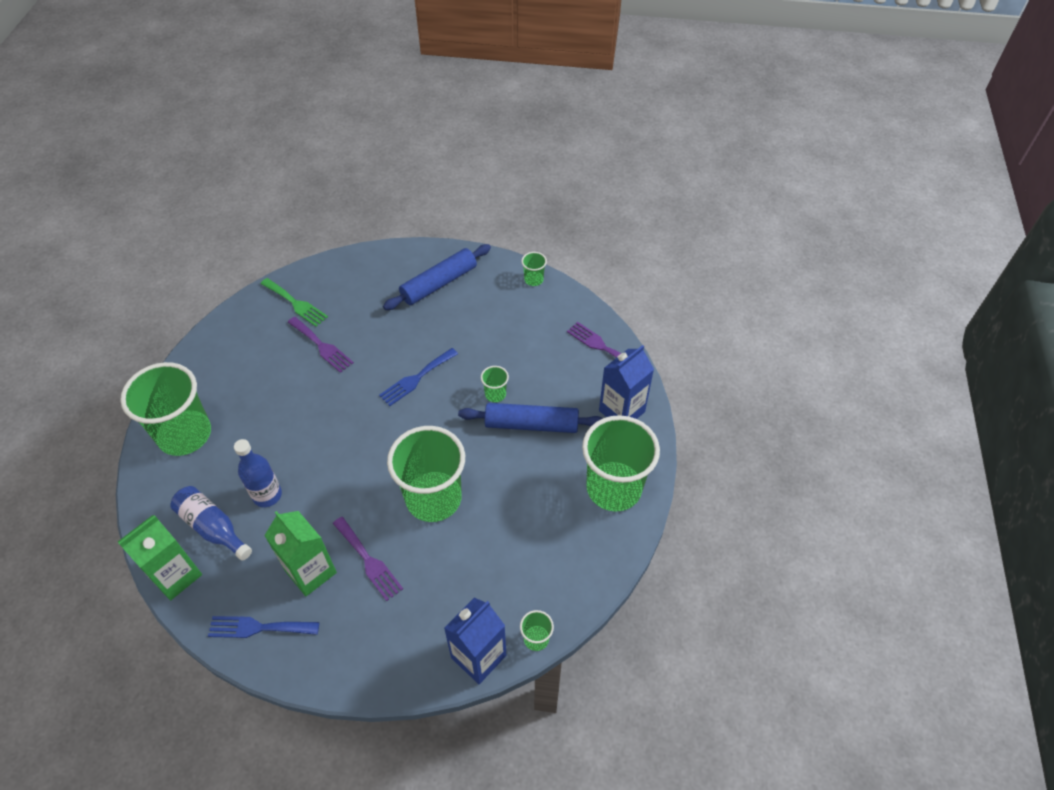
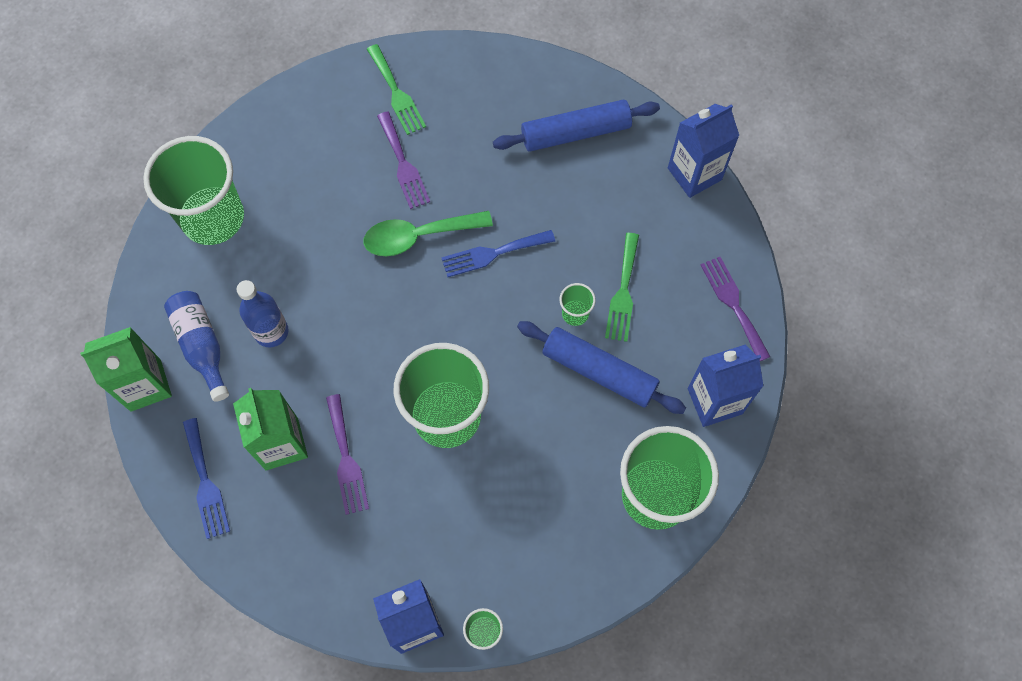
camera: 25 degrees right, 15 degrees up
(258, 627) = (205, 483): blue fork -> blue fork turned 135 degrees counterclockwise
(355, 387) = (419, 236): none -> green spoon
(522, 368) = (623, 292): none -> green fork
(533, 279) = (694, 174): green cup -> blue carton

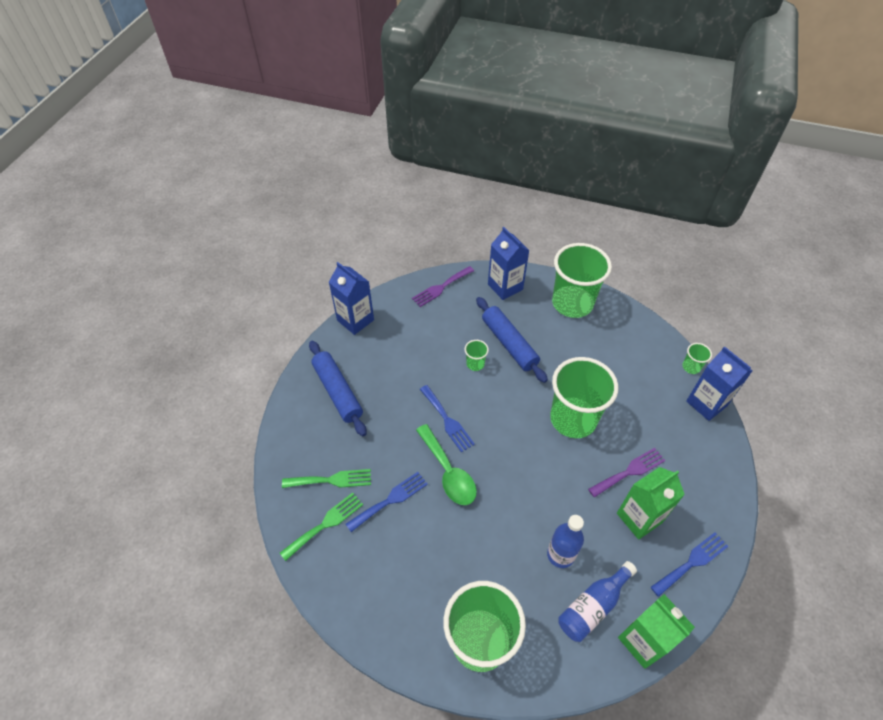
camera: 105 degrees left, 15 degrees down
(403, 164) = (390, 500): purple fork -> blue fork
(599, 371) = (509, 344): blue rolling pin -> blue rolling pin turned 45 degrees counterclockwise
(623, 292) = (451, 342): green fork -> green fork (331, 480)

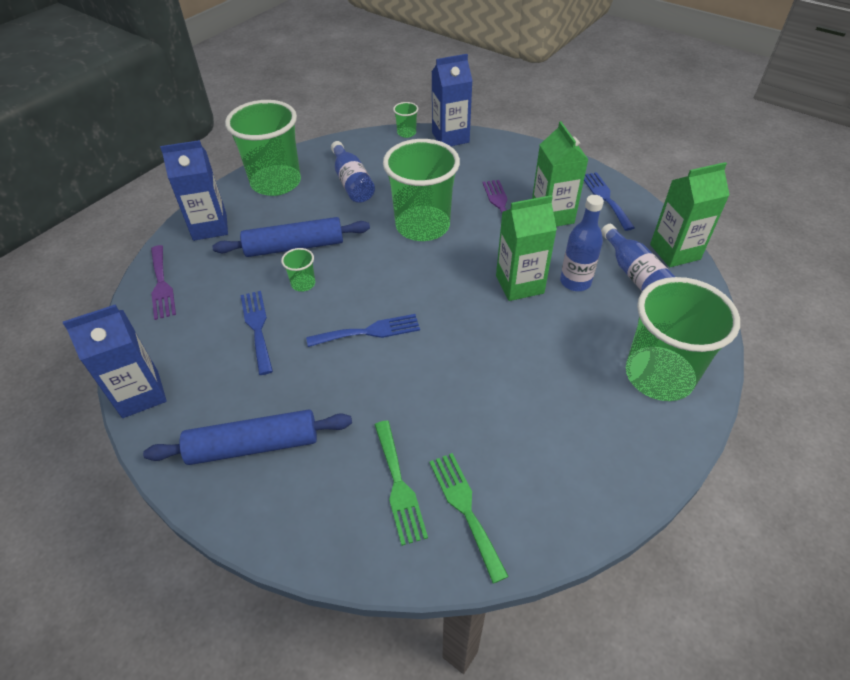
camera: 70 degrees left, 5 degrees down
(331, 480) = (398, 485): green fork -> green fork turned 150 degrees clockwise
(390, 500) = (457, 420): blue fork -> blue fork (257, 327)
(448, 472) = (441, 349): green spoon -> none
(538, 510) = (519, 284): none -> green carton
(600, 352) = (352, 182): none -> blue bottle

